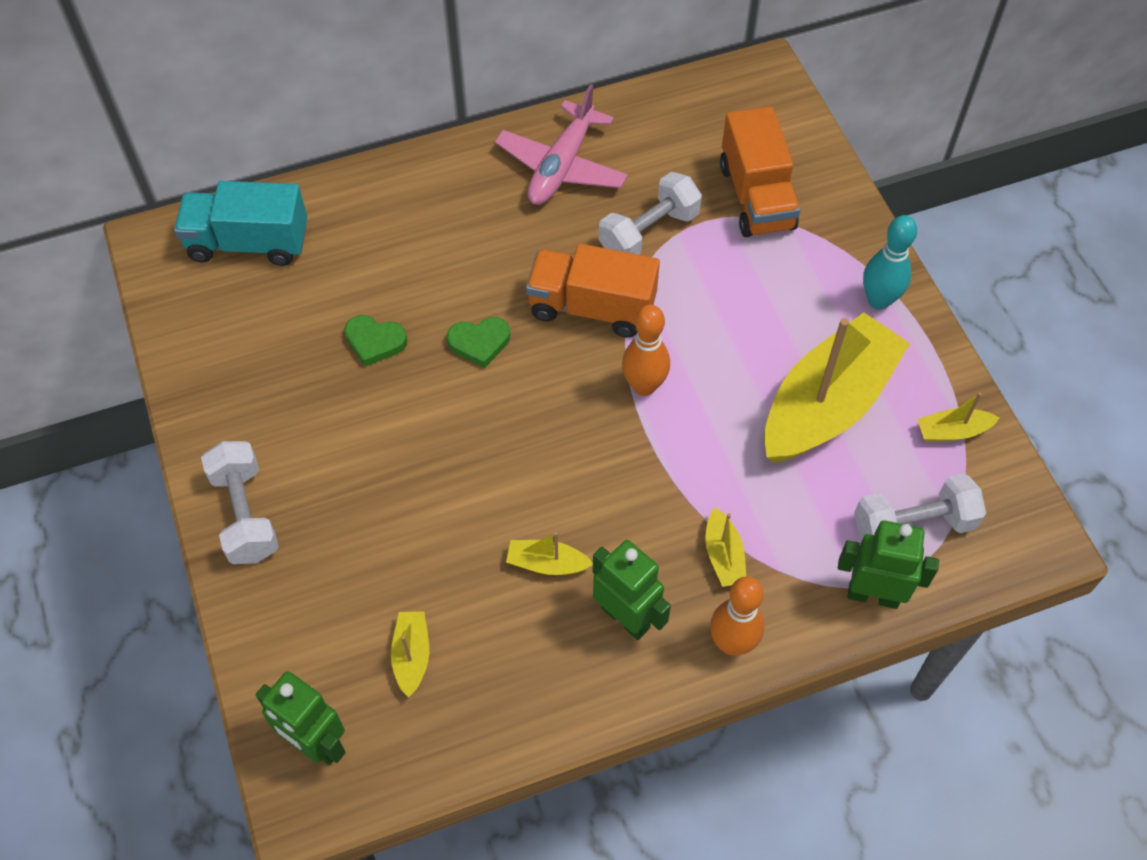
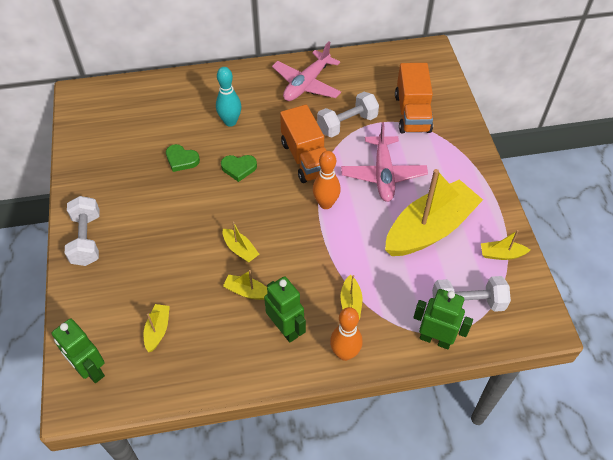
camera: 10 degrees right, 5 degrees down
(248, 243) = (127, 101): turquoise truck -> none
(517, 491) = (240, 249): none -> yellow boat
(592, 307) = (306, 158): orange truck -> orange truck turned 135 degrees counterclockwise
(730, 318) = (383, 174): none -> pink plane
(878, 300) = (471, 177): turquoise bowling pin -> turquoise bowling pin (230, 122)

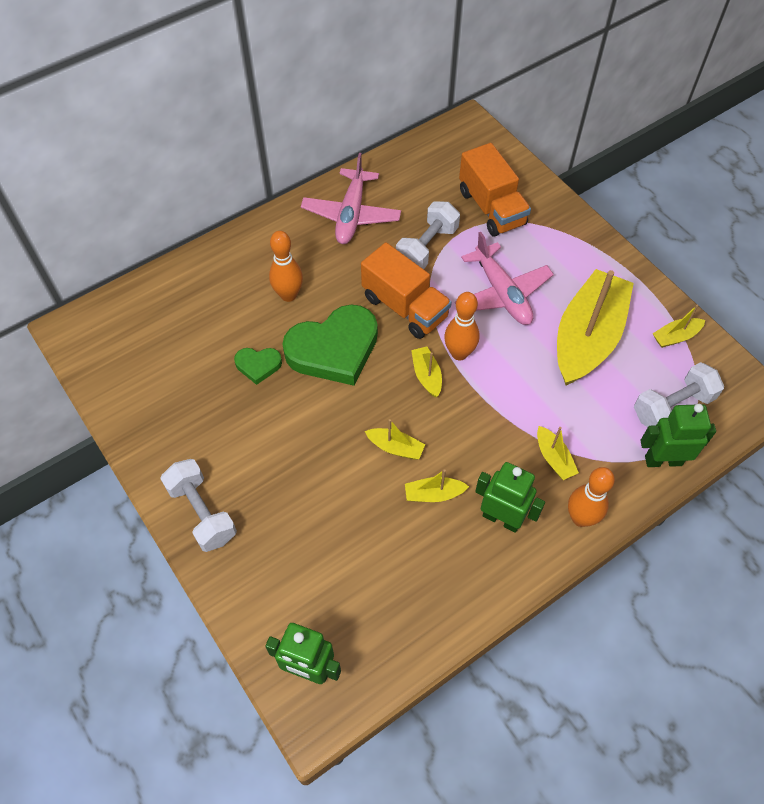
camera: 25 degrees left, 5 degrees up
(158, 330) = (359, 585): yellow boat -> yellow boat (426, 375)
(230, 122) = (288, 295): turquoise bowling pin -> orange bowling pin
(239, 168) = (334, 349): green heart -> green heart, size x2.12

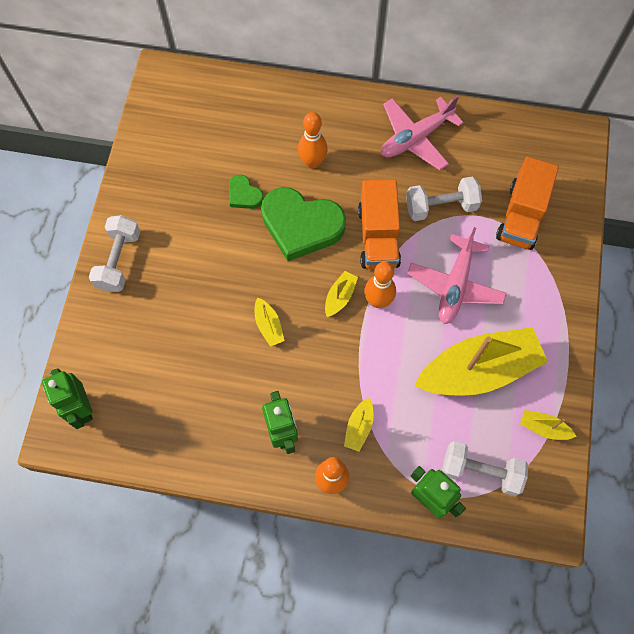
camera: 45 degrees right, 10 degrees up
(433, 494) = (259, 377): yellow boat -> none

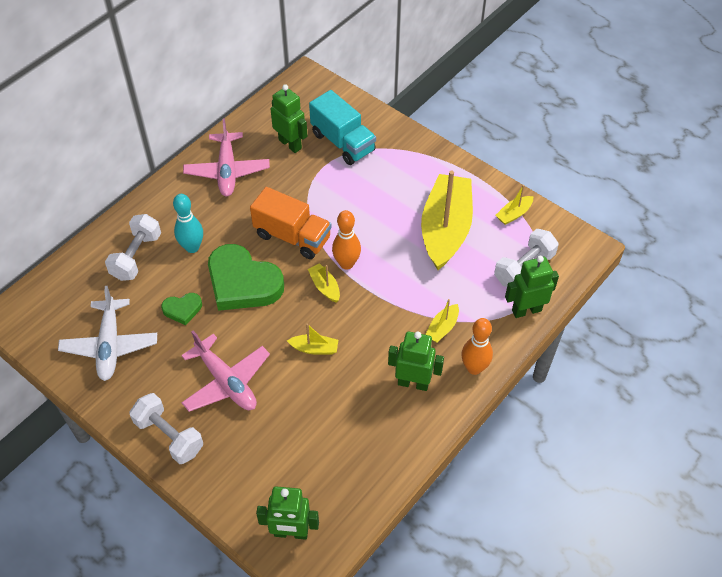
camera: 60 degrees left, 15 degrees down
(177, 162) = (110, 345): none -> white plane
(301, 225) = (243, 283): green heart -> green heart turned 75 degrees clockwise
(312, 162) = (192, 247): orange bowling pin -> turquoise bowling pin
(359, 427) = (442, 328): yellow boat -> yellow boat turned 75 degrees clockwise
(441, 207) = (298, 185): white dumbbell -> white dumbbell (136, 256)
(455, 285) = (369, 209): pink plane -> pink plane (226, 381)
(485, 171) = (290, 144): none -> green robot
(521, 216) = (343, 142): orange truck -> turquoise truck

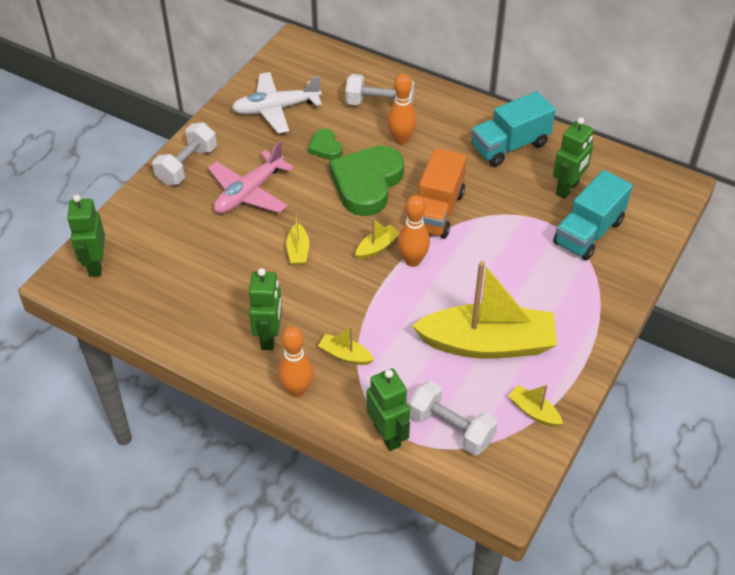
camera: 80 degrees right, 5 degrees down
(192, 247) = (401, 139): turquoise bowling pin -> orange bowling pin
(227, 171) = (509, 146): pink plane -> turquoise truck

